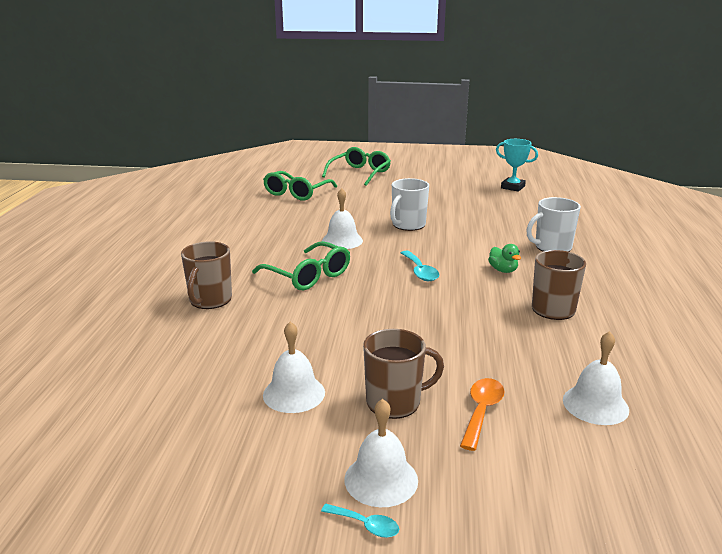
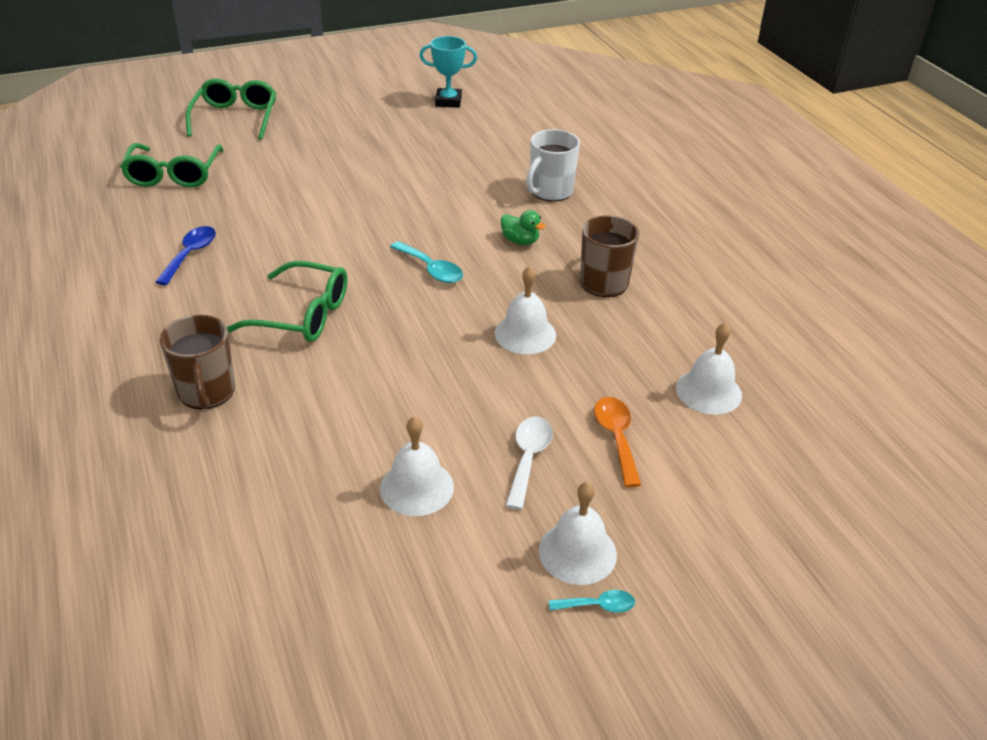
camera: 30 degrees left, 15 degrees up
(269, 231) = (190, 254): none -> blue spoon
(342, 240) = (301, 245): white bell -> white bell (525, 334)
(395, 402) = (528, 458): brown mug -> white spoon
(408, 225) = (365, 197): white mug -> none

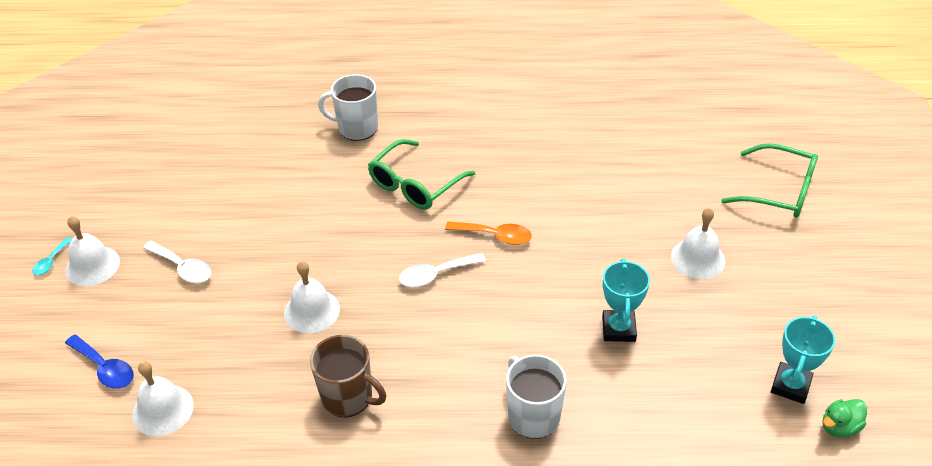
camera: 115 degrees right, 5 degrees up
(174, 174) = (667, 139): green glasses -> none
(190, 254) = (529, 136): blue spoon -> blue spoon (105, 368)
(207, 392) = (356, 128): brown mug -> white mug
(417, 487) = (202, 206): white bell -> white bell (698, 258)
(431, 269) = (436, 275): turquoise spoon -> white spoon
(438, 168) = (618, 329): none -> turquoise trophy
(520, 241) = (449, 354): green duck -> green duck (839, 427)
(616, 438) = (163, 325): orange spoon -> orange spoon (495, 236)

